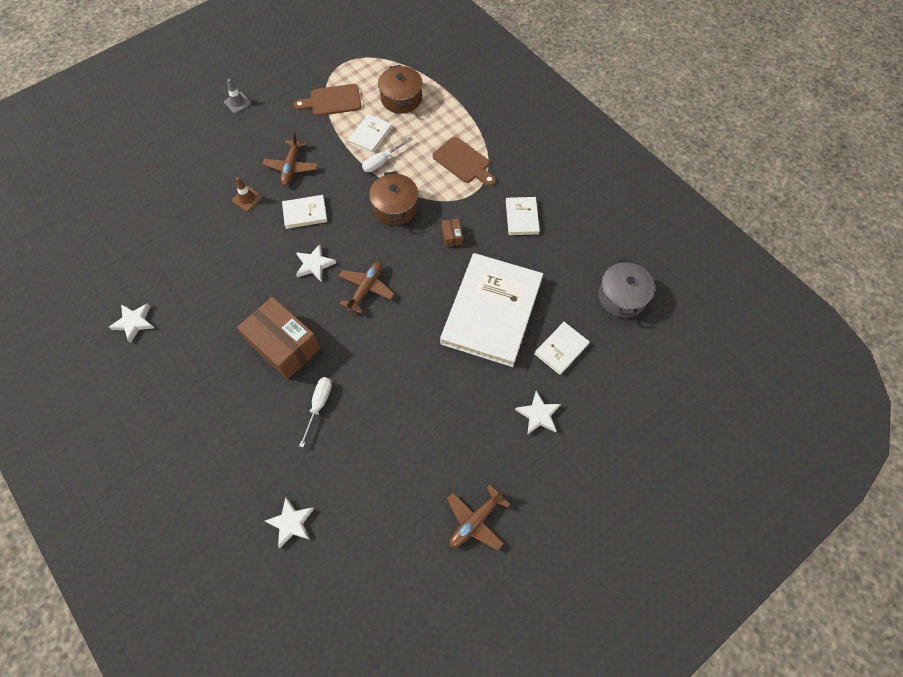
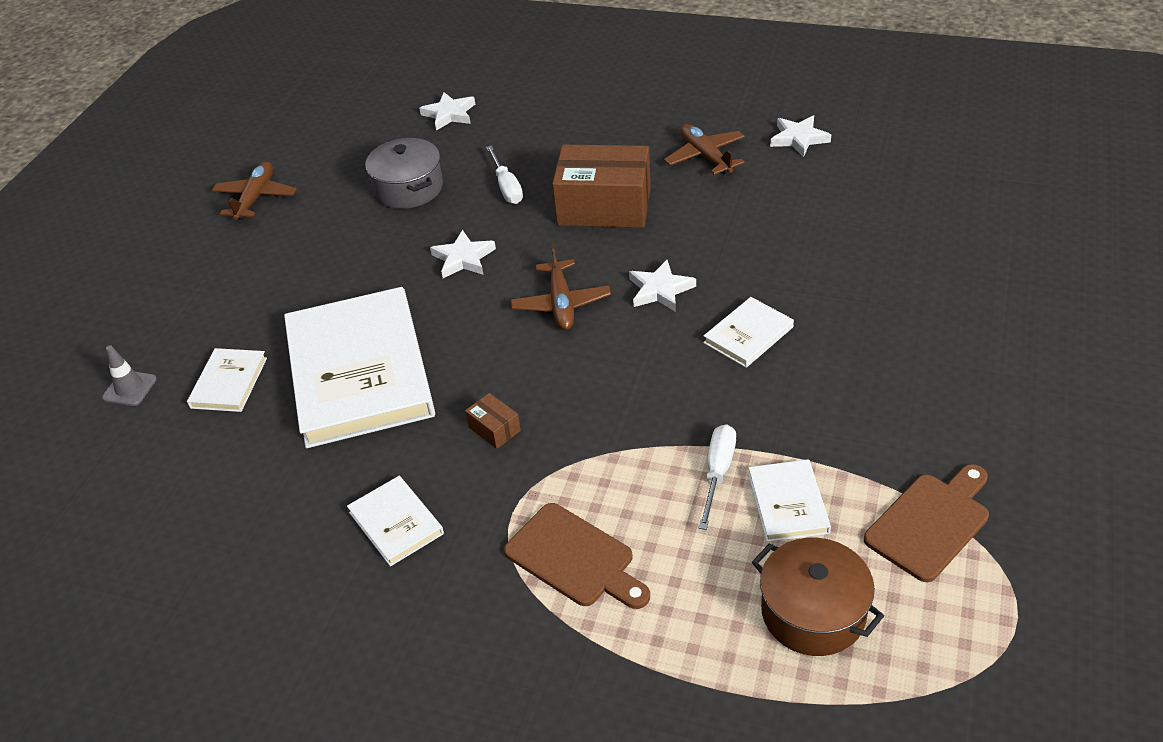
camera: 150 degrees right, 20 degrees down
(237, 103) = (1076, 417): grey traffic cone -> grey traffic cone (130, 388)
(247, 199) = (852, 305): brown traffic cone -> none
(291, 167) = (849, 378): brown plane -> brown plane (705, 156)
(395, 207) = (622, 418): brown pot -> none
(463, 162) = (574, 558): brown cutting board -> brown cutting board turned 150 degrees counterclockwise
(538, 415) = (227, 305): white star -> white star (463, 258)
(622, 297) = (157, 496): grey pot -> grey pot (408, 188)

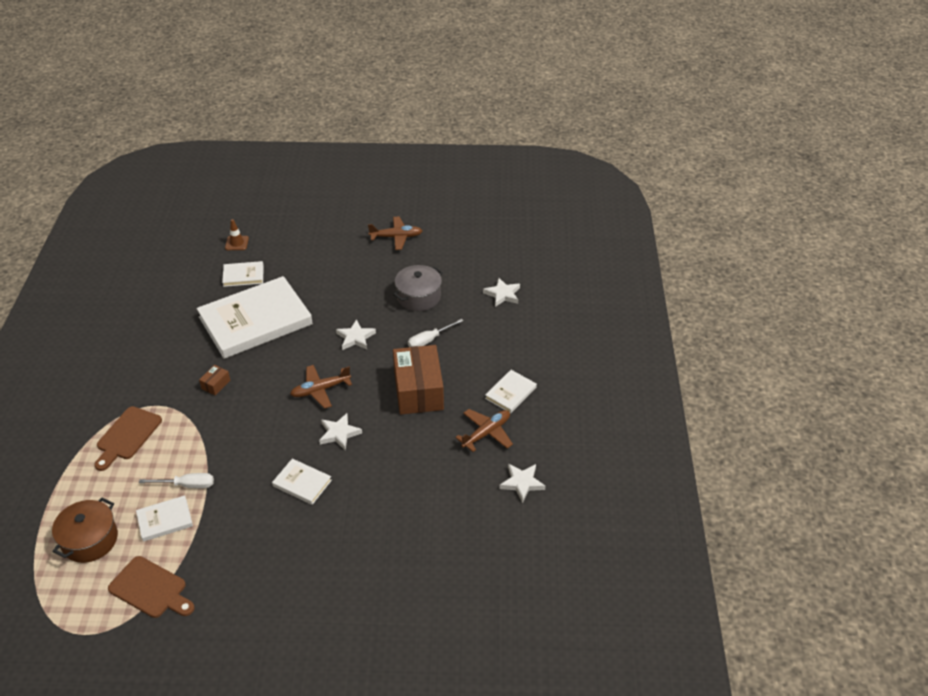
camera: 70 degrees right, 0 degrees up
(130, 388) = (237, 243): grey traffic cone -> brown traffic cone
(396, 523) = (150, 363): white book -> white book (510, 393)

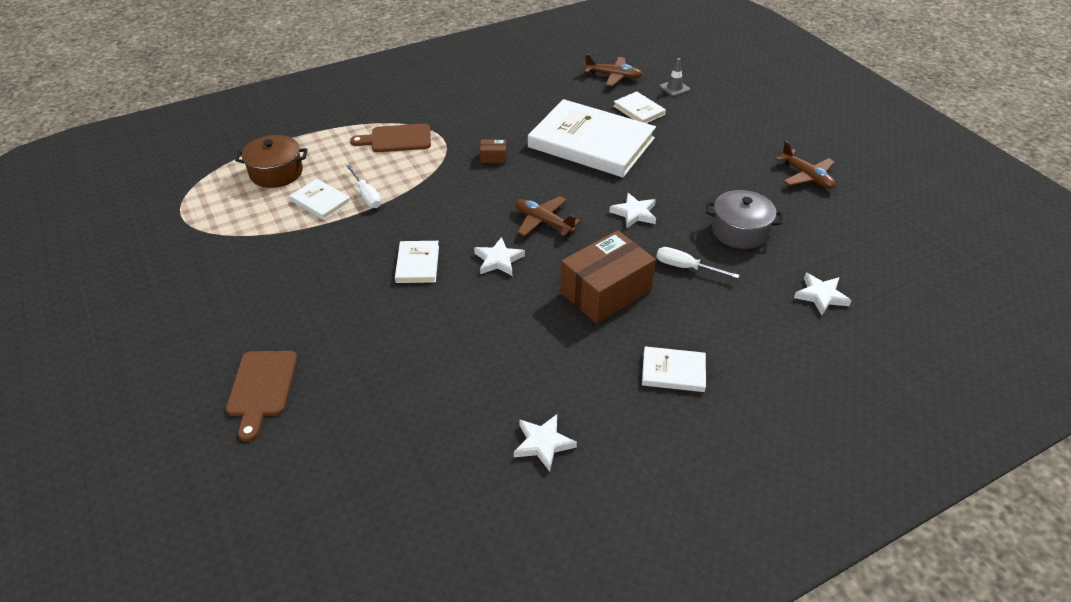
camera: 60 degrees right, 0 degrees up
(151, 589) = (243, 229): brown cutting board -> brown cutting board (262, 388)
(237, 243) = (674, 88): brown traffic cone -> grey traffic cone
(486, 433) = (593, 376): brown plane -> brown plane (613, 76)

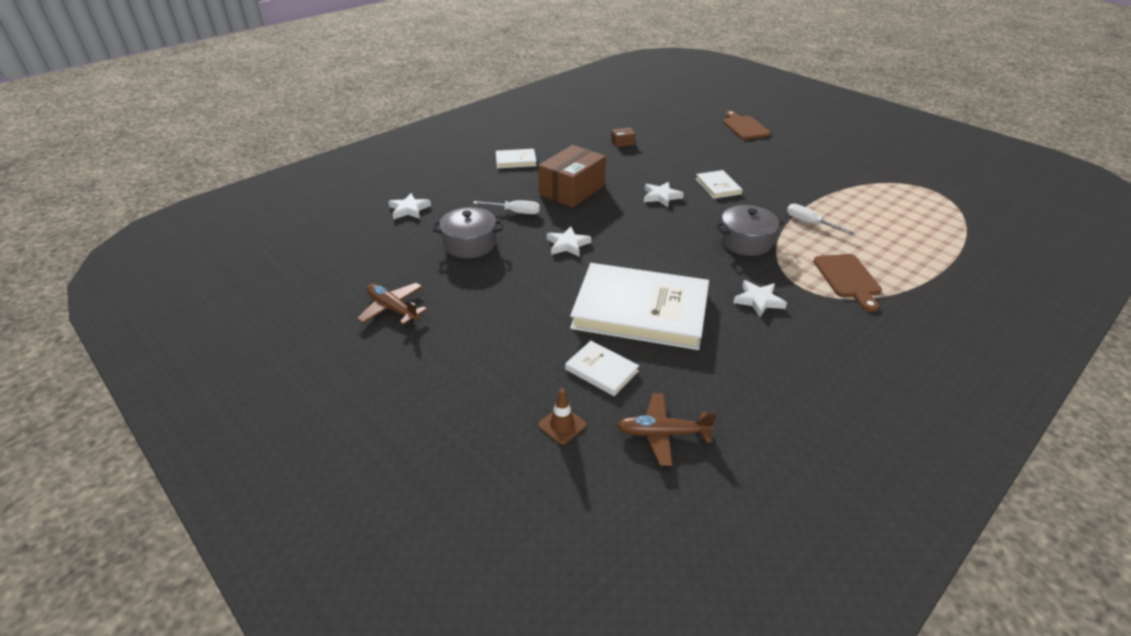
camera: 165 degrees right, 5 degrees down
(276, 173) = (911, 229): brown pot -> none
(320, 201) = (840, 213): white book -> none
(397, 139) = (848, 279): brown cutting board -> brown cutting board turned 105 degrees clockwise
(452, 186) = (745, 242): none -> grey pot
(493, 157) = (732, 276): brown box -> brown box (622, 142)
(543, 222) = (644, 226): brown plane -> none
(543, 444) = (580, 129): white star -> white star (758, 300)
(674, 88) = (562, 425): grey traffic cone -> brown traffic cone

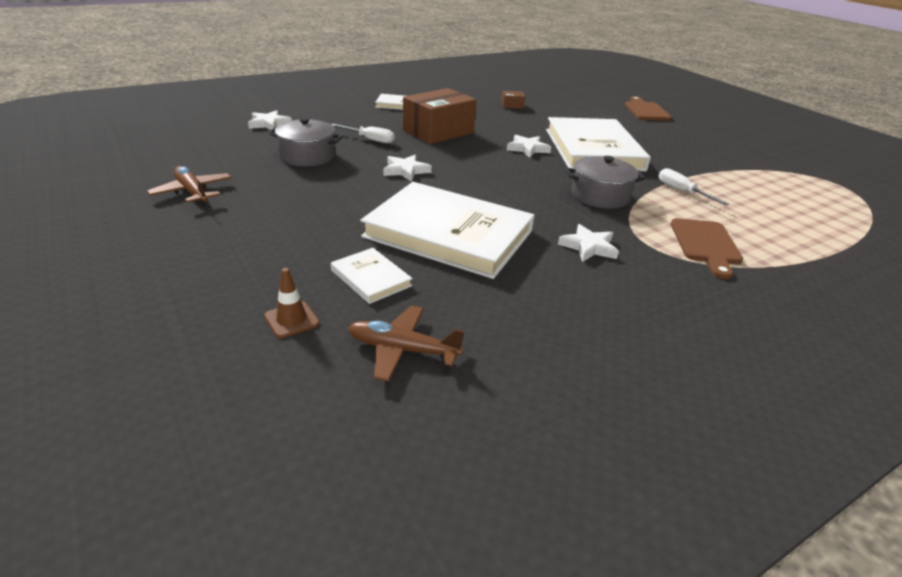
camera: 10 degrees right, 5 degrees down
(718, 186) = (593, 149): white book -> white book, size x2.30

